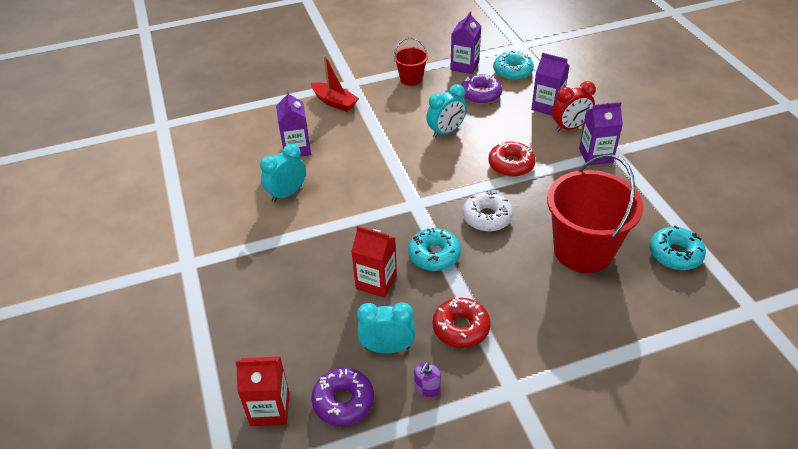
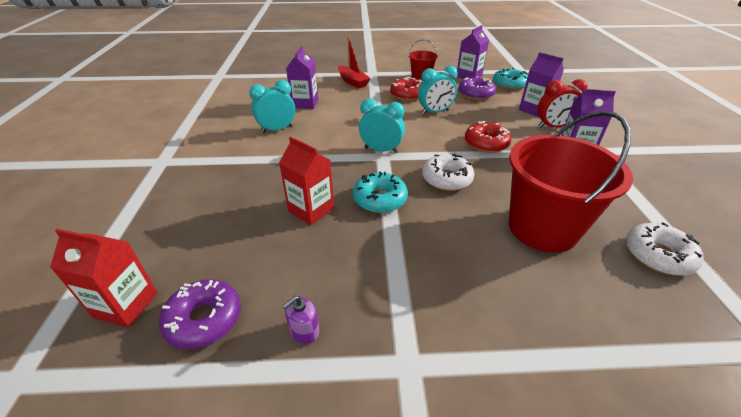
camera: 15 degrees right, 5 degrees down
(387, 348) = (285, 274): turquoise clock -> turquoise clock (381, 150)
(461, 328) = (375, 273): red donut -> red donut (408, 95)
(675, 254) = (658, 255): turquoise donut -> white donut

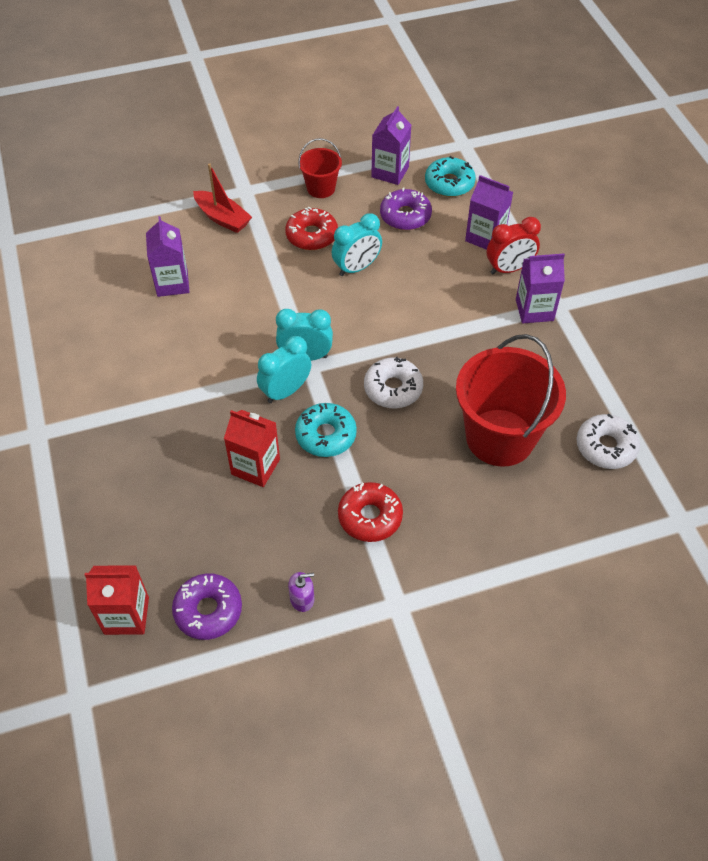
camera: 15 degrees left, 15 degrees up
(277, 129) = (157, 345): turquoise clock -> turquoise clock (285, 391)
(304, 331) = (302, 599): purple soap dispenser -> purple soap dispenser turned 135 degrees counterclockwise
(486, 143) = (430, 318): red donut -> red donut (370, 517)

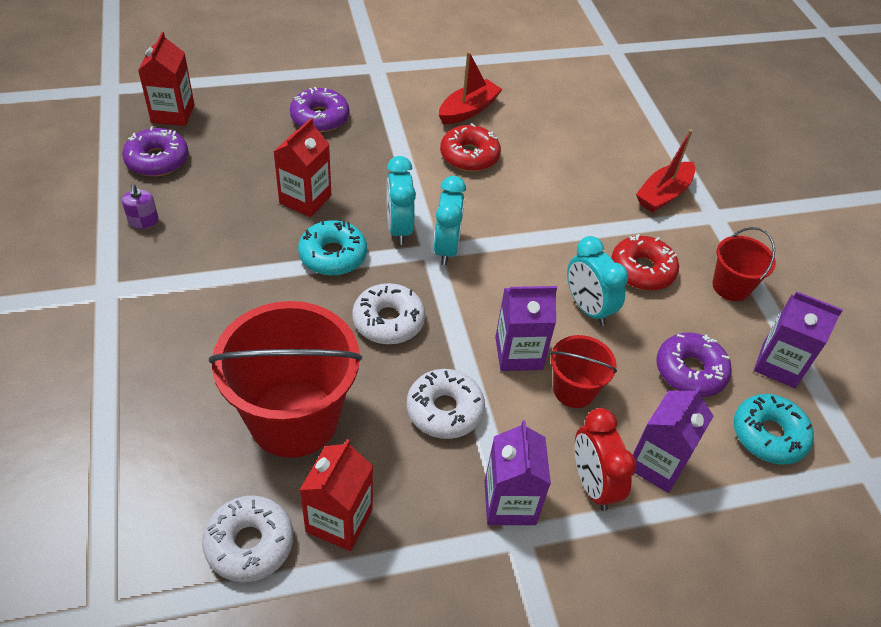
camera: 90 degrees right, 5 degrees down
(111, 350) = (468, 110): none -> red boat
(128, 473) = (320, 118): none -> purple donut
(172, 283) = (559, 152): purple carton -> purple carton (518, 353)
(285, 391) = (399, 228): turquoise clock -> turquoise clock turned 150 degrees counterclockwise
(370, 517) = (218, 280): red donut -> red donut (469, 156)
(435, 277) = (574, 390): none -> red bucket
(470, 348) = (444, 410): none -> white donut
(573, 399) = (339, 520): none -> red carton

